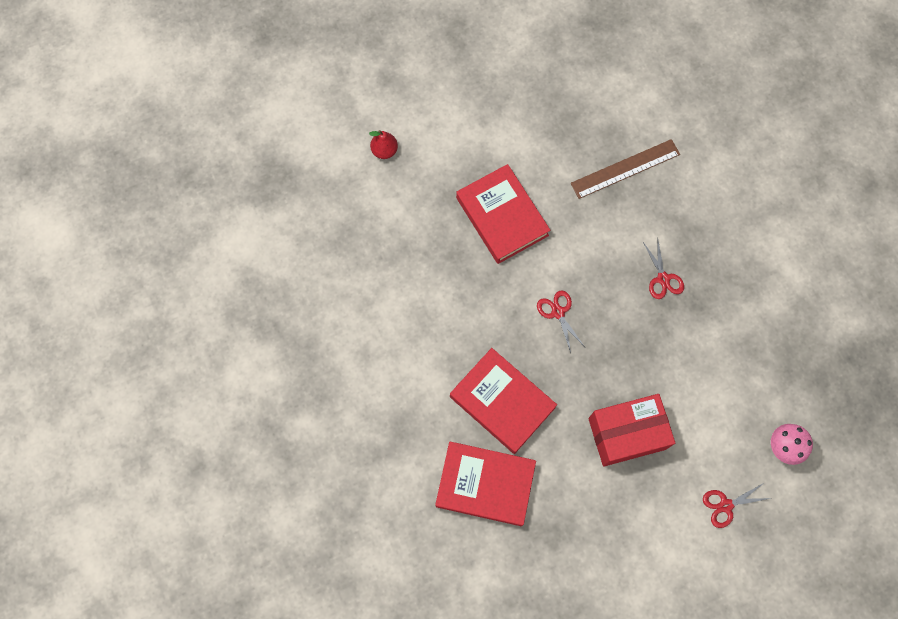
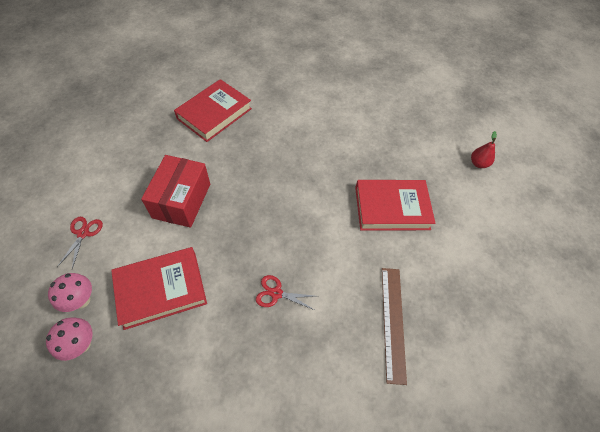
camera: 115 degrees right, 15 degrees down
(502, 402) = (257, 144): red book -> red book (161, 289)
(558, 312) = (296, 205): red scissors -> none
(813, 414) = (81, 344): none -> pink mushroom

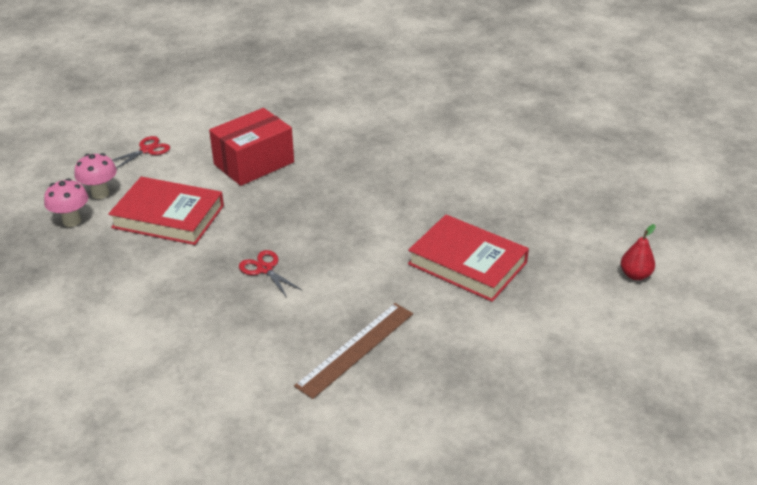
camera: 40 degrees right, 20 degrees down
(214, 114) = (360, 110): red book -> none

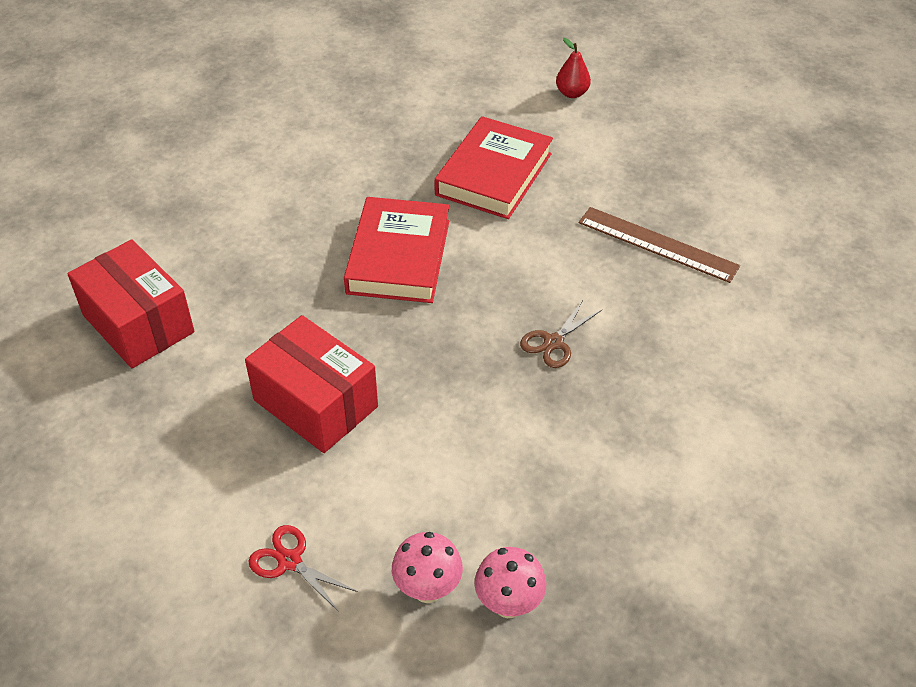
camera: 100 degrees left, 10 degrees up
(168, 217) = (469, 475): red book -> red book (399, 256)
(265, 269) = (553, 342): red scissors -> brown scissors
(344, 105) = (138, 323): none -> red box
(635, 275) = (480, 65): red pear -> red pear (572, 93)

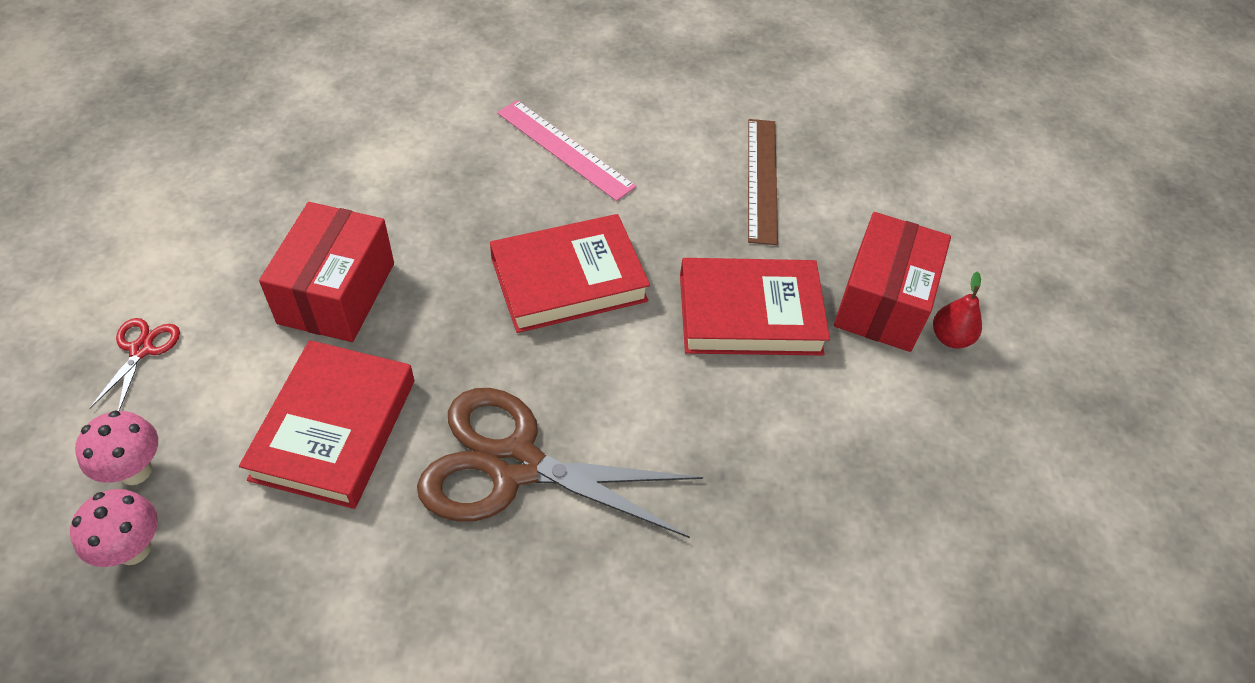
camera: 60 degrees right, 5 degrees up
(138, 323) = (379, 133): red box -> red box (883, 302)
(255, 212) = (565, 149): none -> pink ruler
(460, 441) = (334, 429): none -> red book
(553, 342) = (515, 465): brown scissors -> brown scissors, size x2.31
(657, 244) = (738, 520): brown ruler -> brown ruler (761, 179)

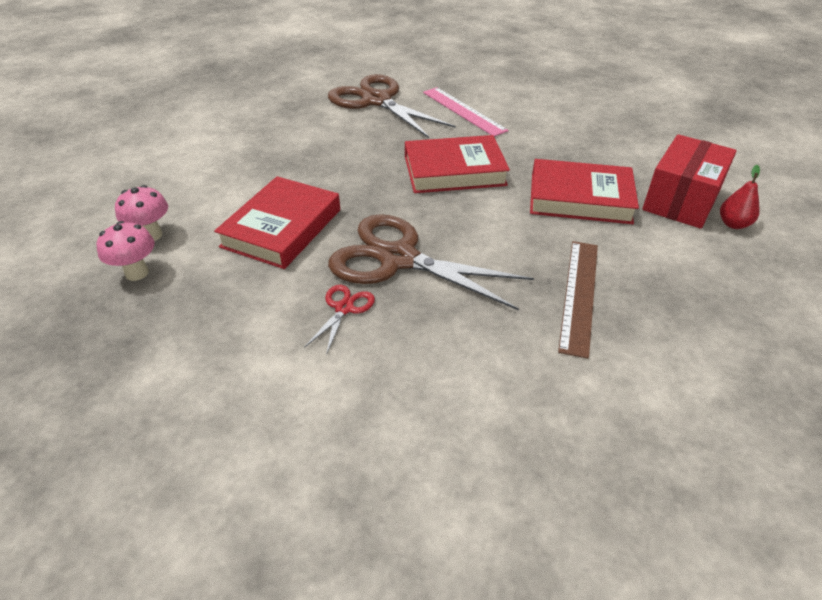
camera: 15 degrees right, 10 degrees down
(141, 350) = (174, 179): red scissors -> red scissors (344, 308)
(337, 293) = (301, 164): red box -> none
(428, 138) = (377, 101): none -> brown scissors
(761, 179) = (596, 133): brown ruler -> brown ruler (579, 294)

